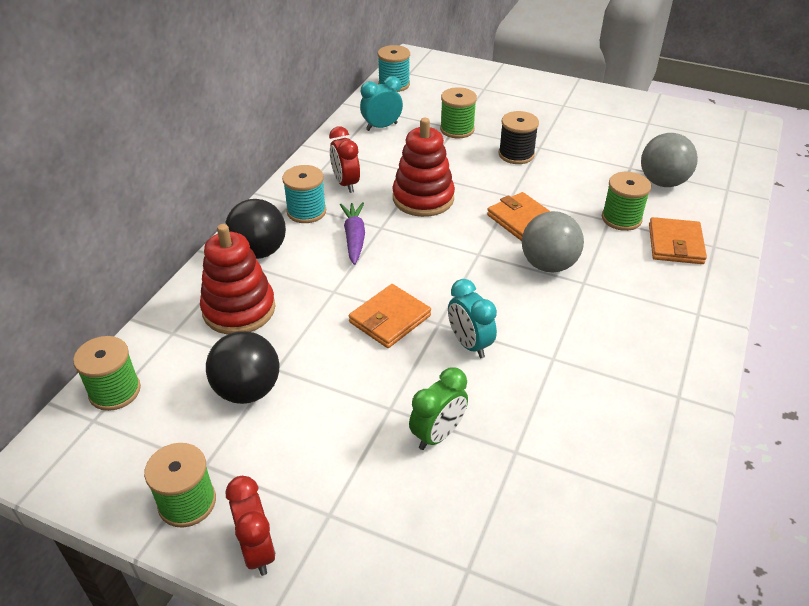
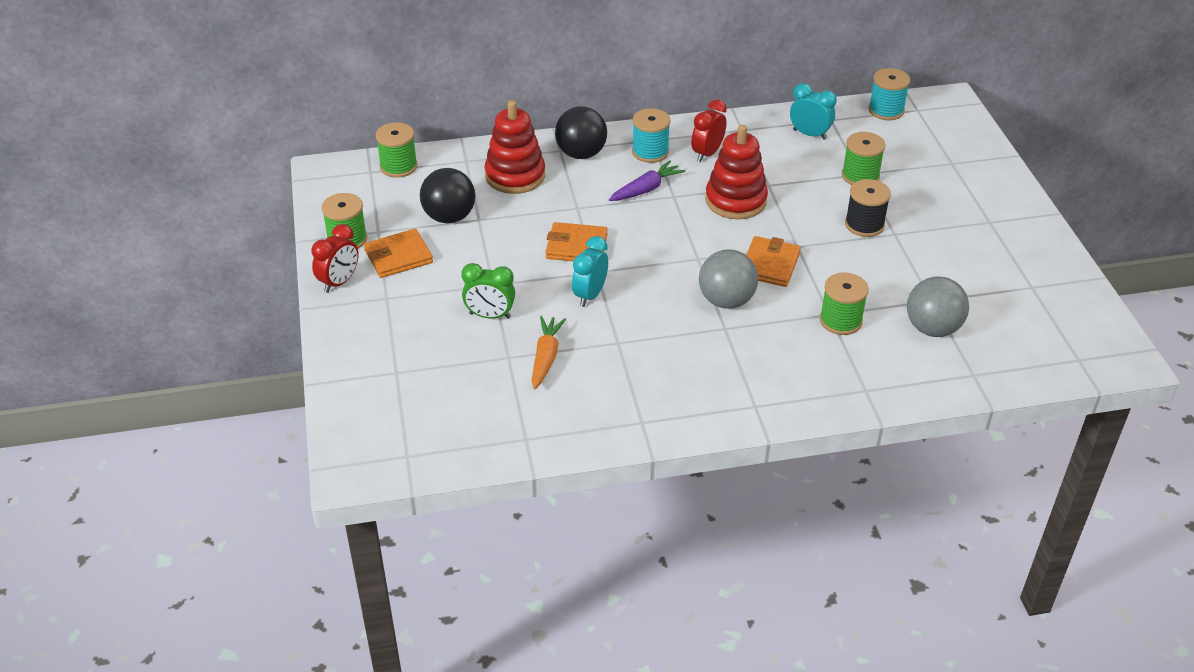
camera: 55 degrees right, 0 degrees up
(537, 421) = (546, 357): none -> orange carrot
(675, 244) = (840, 365): orange wallet -> orange wallet (398, 257)

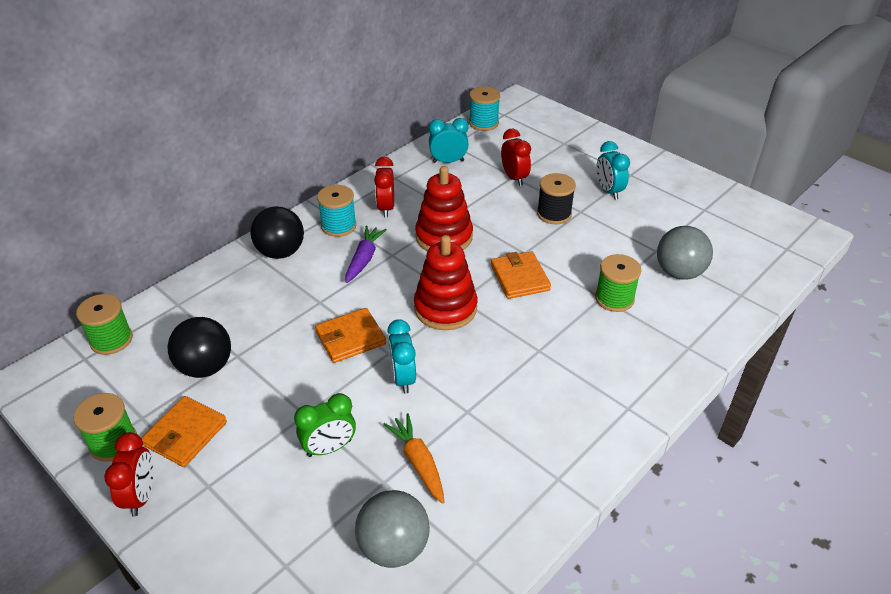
camera: 35 degrees left, 0 degrees up
(515, 176) = (237, 298): red stacking toy -> red stacking toy (445, 308)
(726, 301) = (517, 325): grey ball -> grey ball (394, 547)
(860, 176) = (514, 178): green spool -> red clock
(946, 228) = (608, 191): none -> turquoise clock

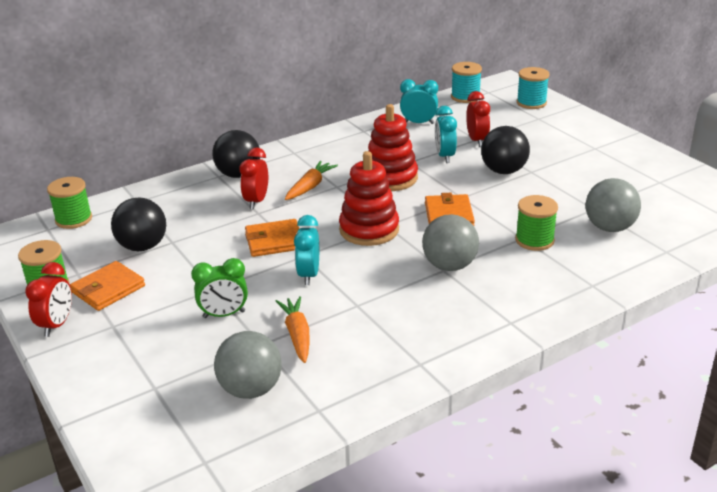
camera: 15 degrees right, 10 degrees down
(338, 226) = (297, 161): turquoise spool -> turquoise spool (531, 103)
(364, 259) = (310, 187): purple carrot -> orange carrot
(386, 208) = (346, 152): red clock -> red clock (256, 201)
(543, 344) = (449, 265): none -> grey ball
(554, 214) = (503, 171): black spool -> black ball
(608, 191) = (566, 159): turquoise clock -> turquoise clock (445, 156)

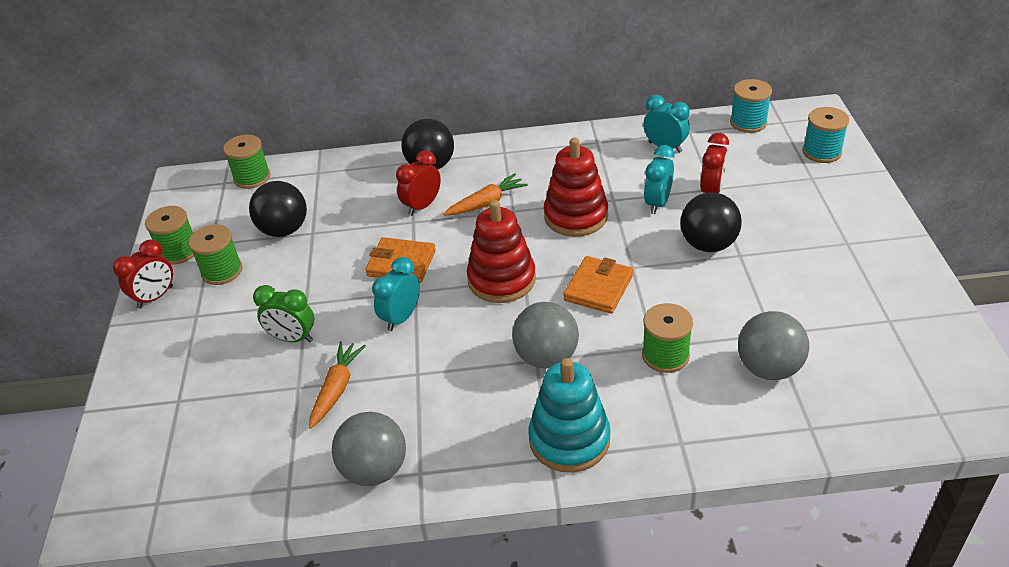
camera: 30 degrees right, 10 degrees up
(108, 289) = (222, 271): orange wallet -> green spool
(251, 389) = (251, 437): grey ball -> grey ball (374, 470)
(513, 308) = (569, 439): none -> turquoise stacking toy

